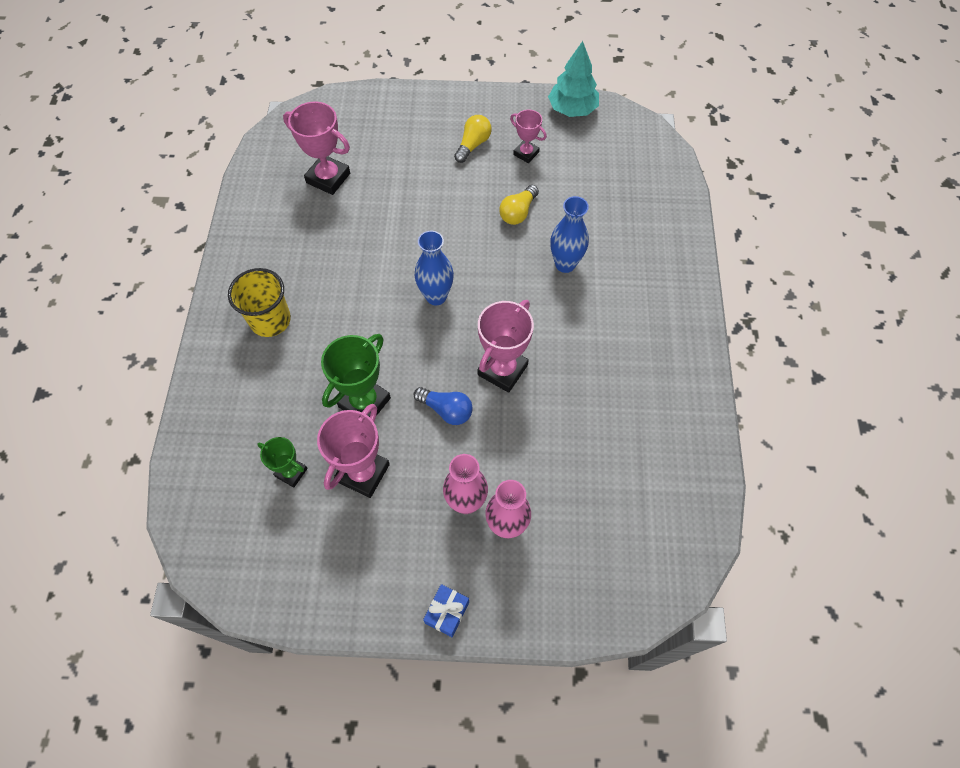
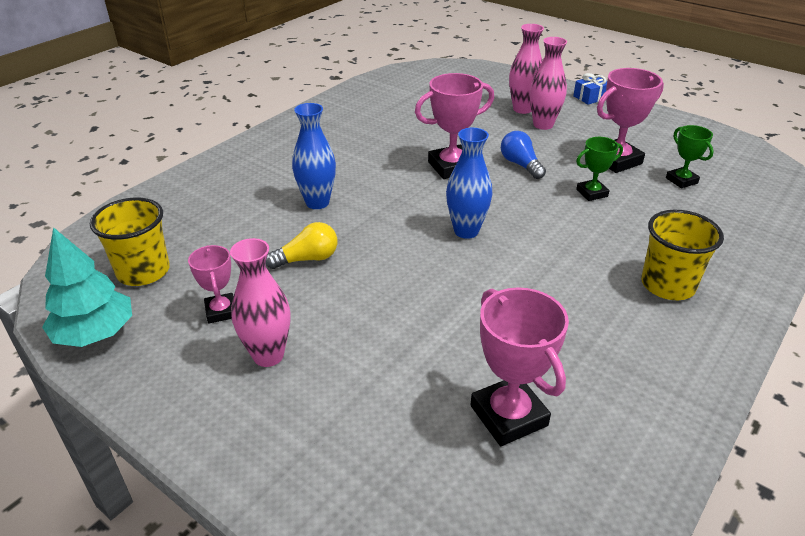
camera: 145 degrees left, 25 degrees down
(364, 402) = (592, 193): green trophy -> green trophy, size x0.59
(473, 145) = (268, 355): yellow light bulb -> pink vase
(601, 151) = (143, 271): none -> yellow cup

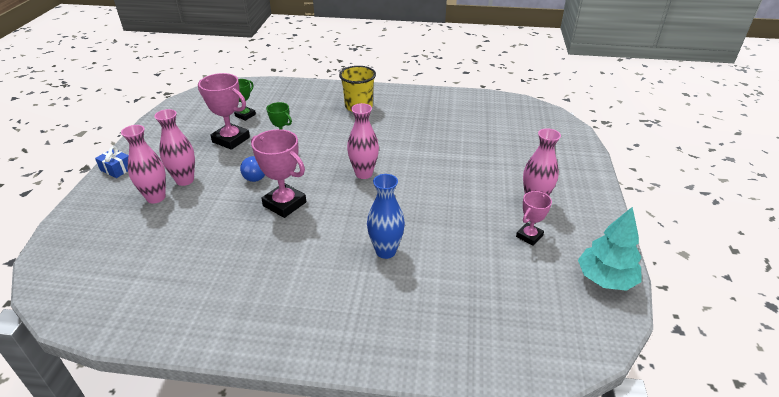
camera: 120 degrees left, 0 degrees up
(143, 271) = (542, 297): yellow cup -> none
(307, 259) = (451, 225): yellow light bulb -> none
(466, 231) = (364, 174): blue vase -> pink vase
(508, 415) = (485, 127): pink trophy -> none

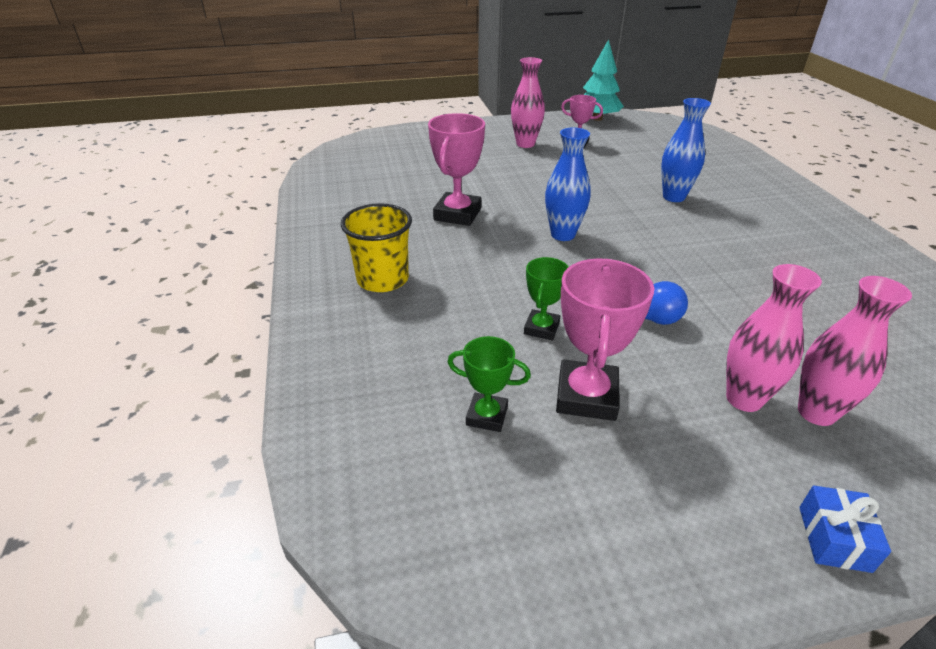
camera: 110 degrees left, 0 degrees up
(284, 204) = (680, 275): pink trophy -> pink trophy (457, 214)
(364, 174) = (563, 235): pink vase -> blue vase

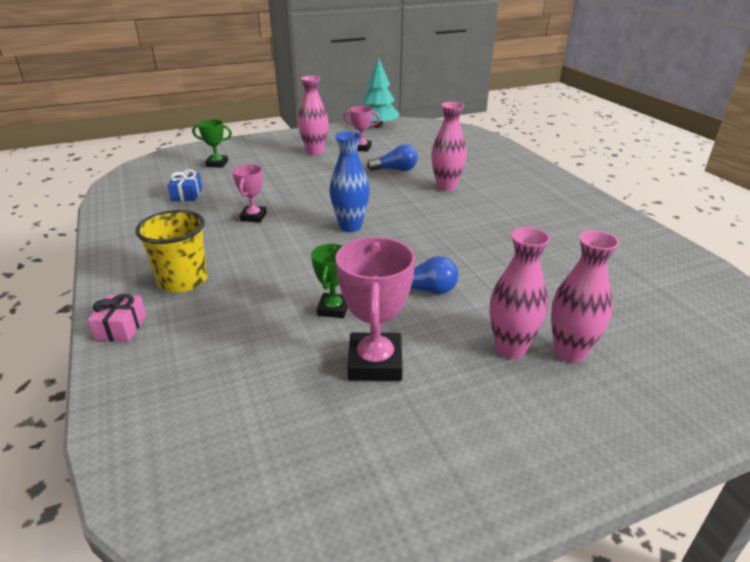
camera: 10 degrees left, 5 degrees down
(320, 324) = (121, 327): none -> pink gift
(457, 214) = (253, 217): pink trophy -> pink trophy, size x0.59
(487, 416) = (285, 391): green trophy -> green trophy (217, 164)
(615, 172) = (395, 170): none -> blue light bulb
(673, 197) = (446, 187): blue vase -> pink vase
(834, 538) = (587, 454): blue gift -> blue gift (187, 195)

